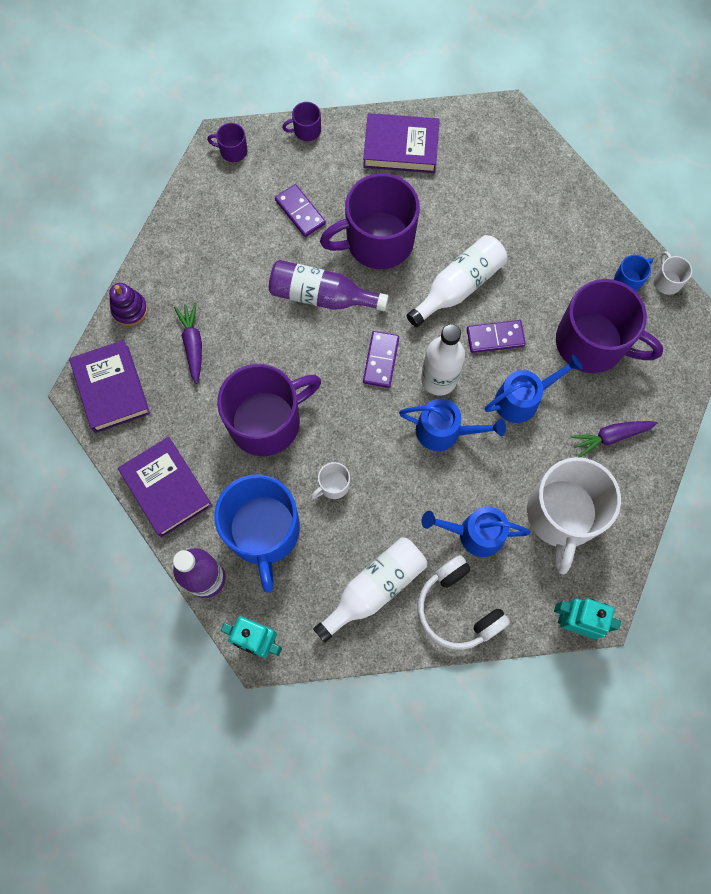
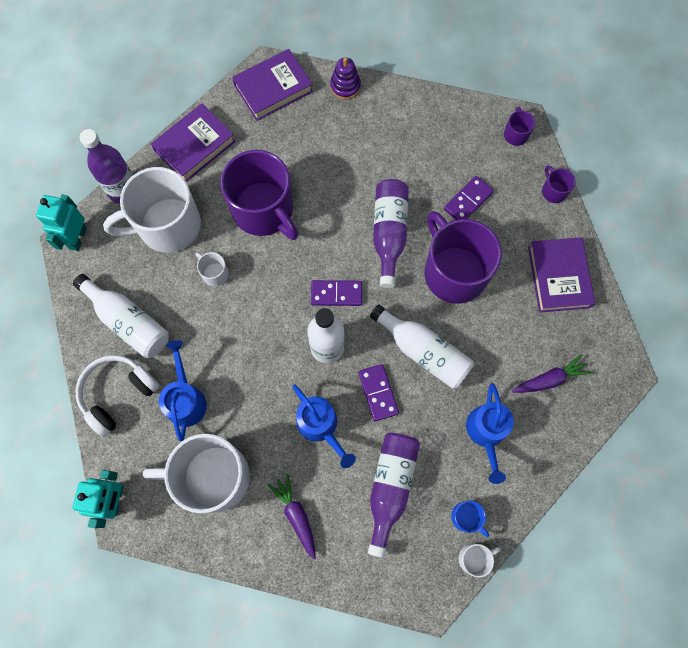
camera: 80 degrees right, 0 degrees up
(193, 344) = (323, 140): purple carrot -> purple carrot (550, 379)
(263, 531) = (168, 225): blue mug -> white mug
(445, 431) = (278, 360): blue watering can -> blue watering can (486, 433)
(592, 343) = (390, 487): purple mug -> purple bottle

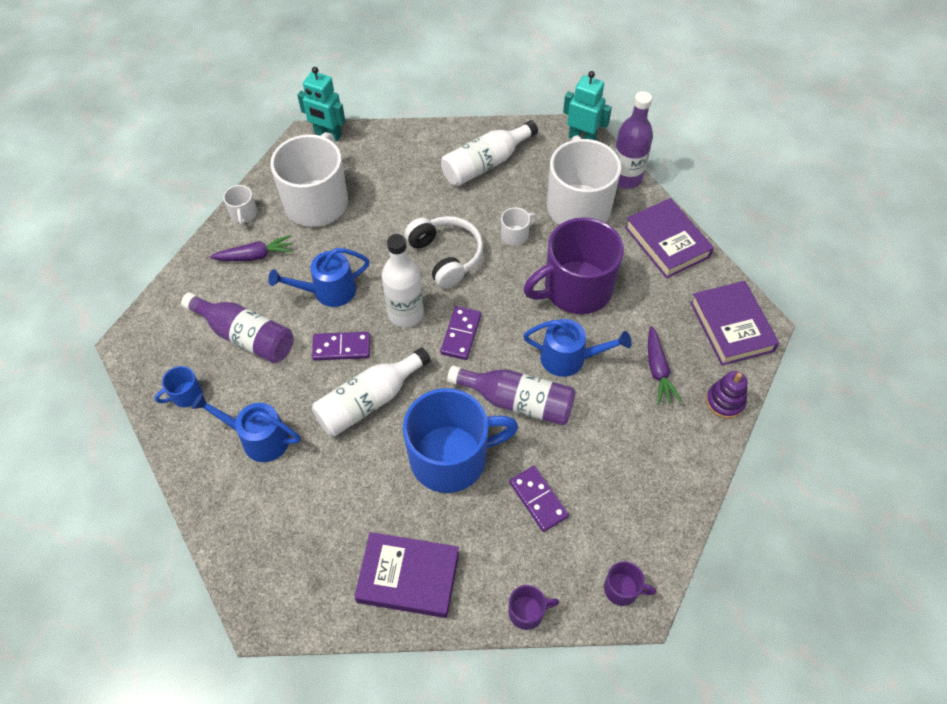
camera: 105 degrees right, 15 degrees down
(118, 394) = (419, 148): white headphones -> white headphones (446, 256)
(186, 399) = (396, 194): blue watering can -> blue watering can (570, 358)
(454, 272) = (451, 457): purple mug -> blue mug
(474, 558) = (145, 391): white mug -> white mug (243, 214)
(550, 379) = (289, 524): purple carrot -> purple carrot (658, 370)

